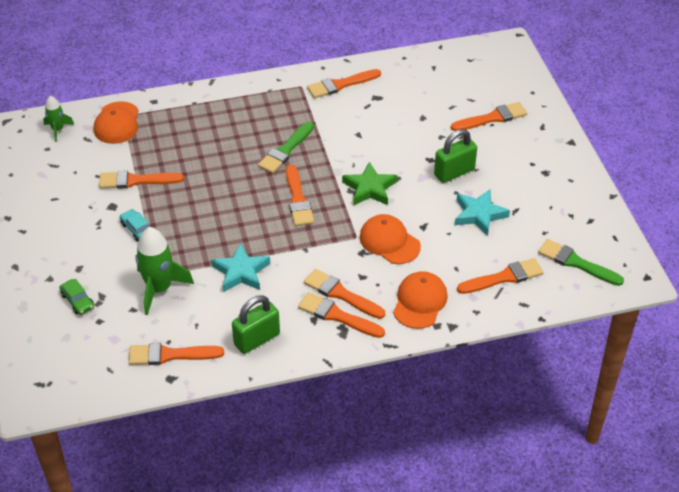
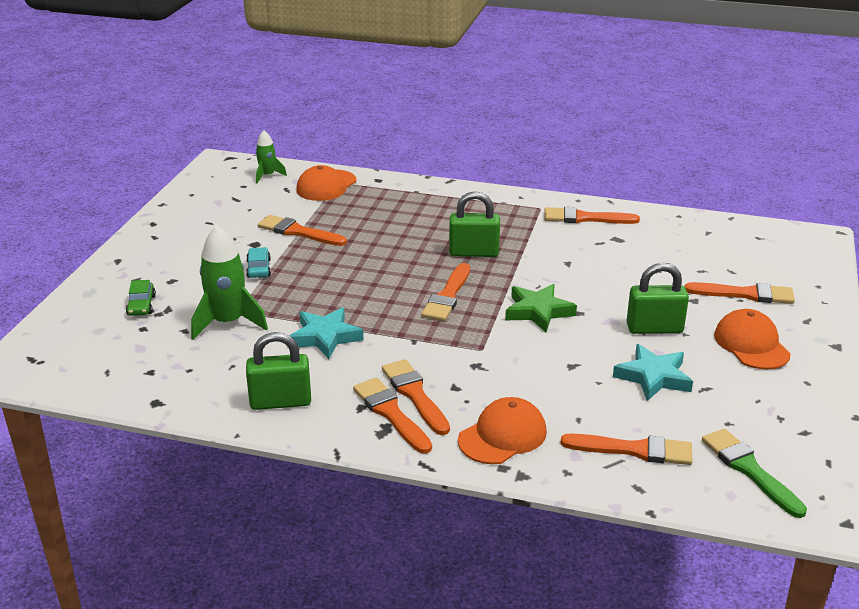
camera: 30 degrees right, 15 degrees down
(170, 355) = (178, 382): orange brush -> none
(285, 150) = (473, 253): green brush -> green padlock
(389, 242) = (517, 366): orange cap -> orange cap (751, 344)

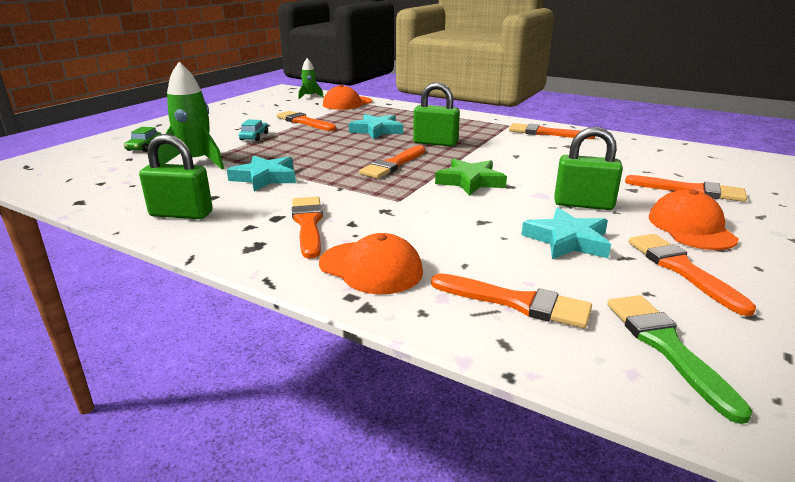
camera: 15 degrees right, 5 degrees down
(391, 413) = (272, 235): orange brush -> orange brush (681, 269)
(396, 238) = (377, 130): none -> turquoise star
(502, 436) = (371, 268): orange cap -> orange cap turned 60 degrees clockwise

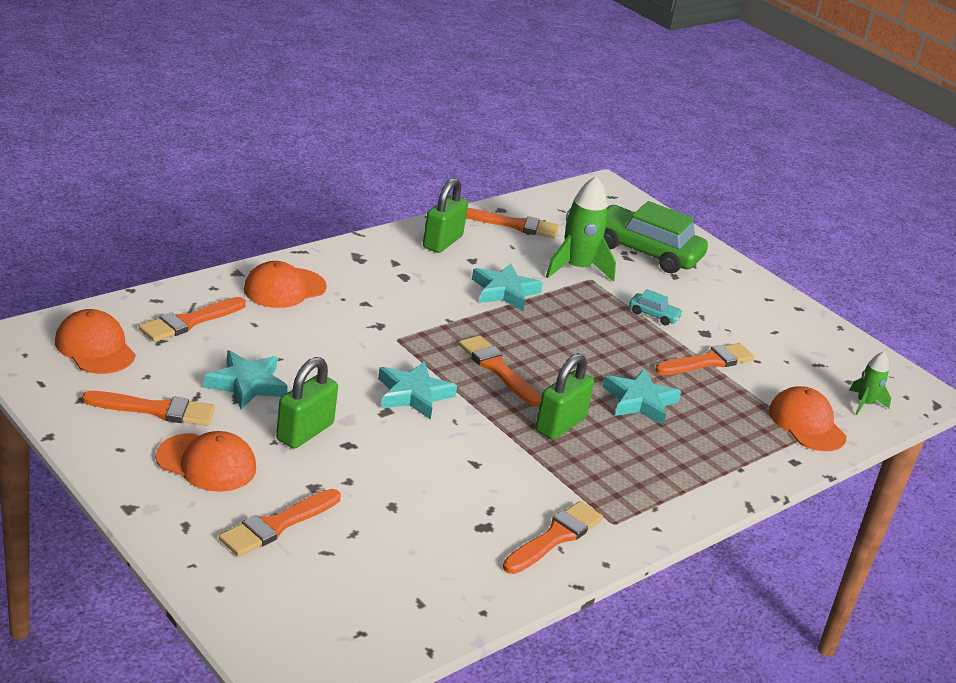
camera: 105 degrees right, 5 degrees up
(144, 147) = (645, 251): green car -> green car, size x2.35
(308, 224) = (379, 285): orange brush -> orange brush (514, 225)
(470, 181) = (413, 394): green star -> turquoise star
(666, 347) = (95, 347): green brush -> orange cap

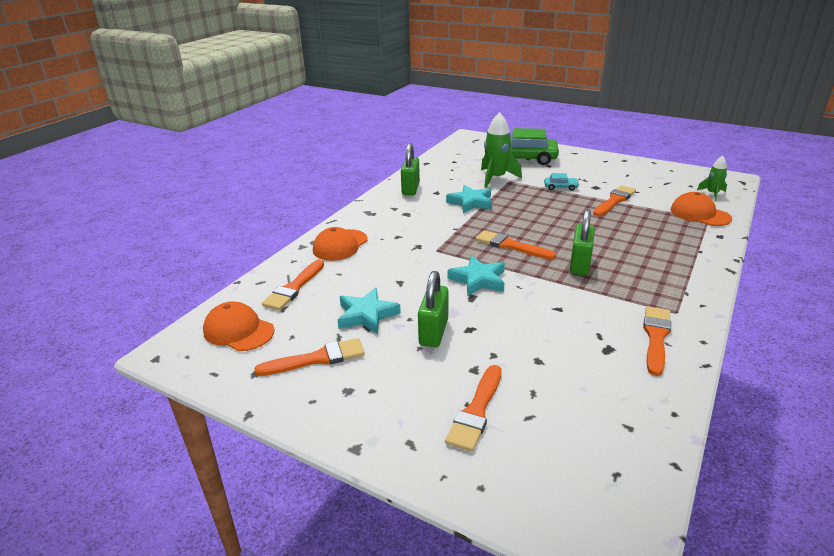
camera: 15 degrees left, 0 degrees up
(206, 463) = (385, 384): orange cap -> none
(514, 225) = (441, 168): orange brush -> none
(639, 401) = (606, 234): turquoise star -> none

